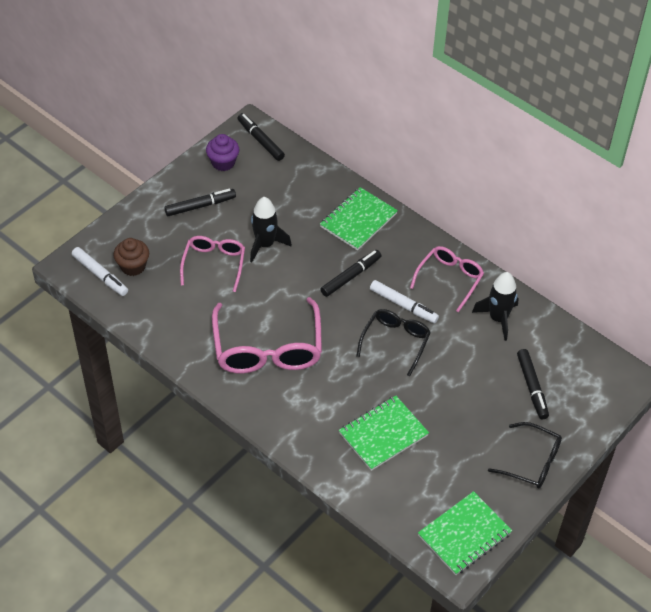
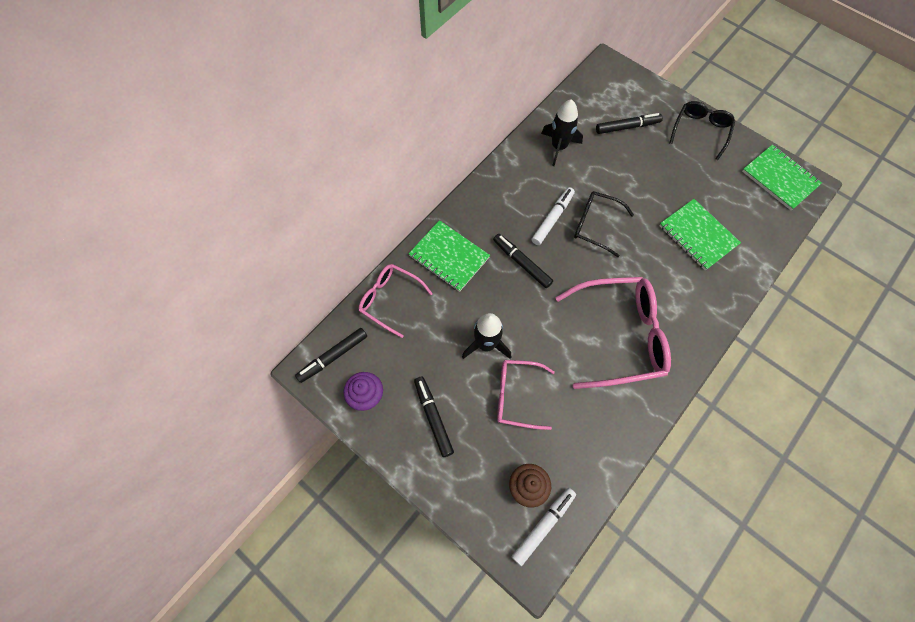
camera: 90 degrees left, 15 degrees up
(449, 279) = (518, 181): pink glasses -> pink glasses (390, 300)

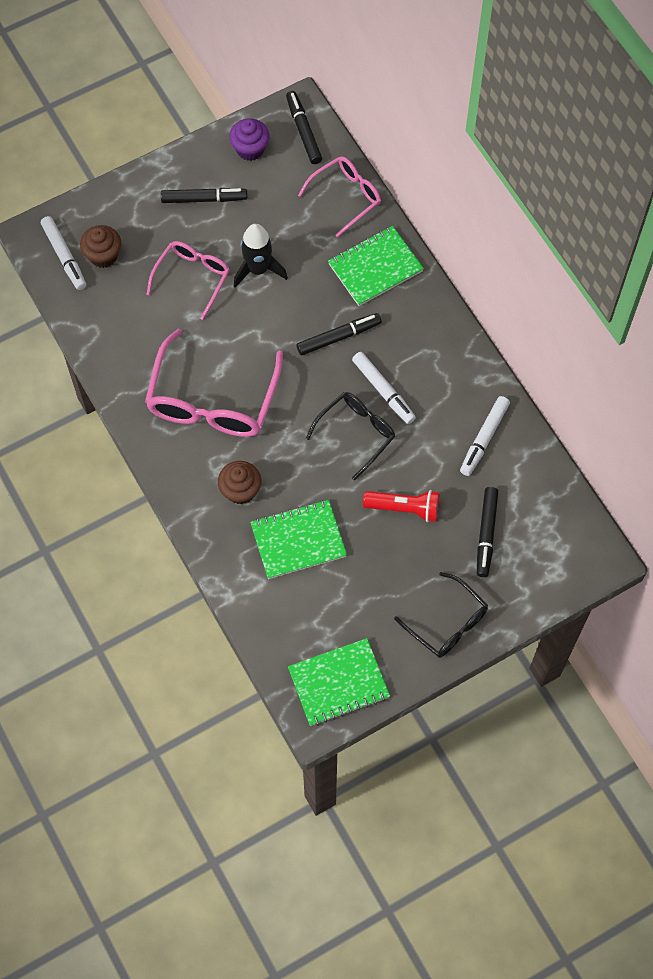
camera: 110 degrees right, 0 degrees up
(558, 147) = (484, 438): black rocket -> white marker
(636, 178) = (404, 508): none -> red flashlight
(682, 288) = (240, 490): none -> brown cupcake

